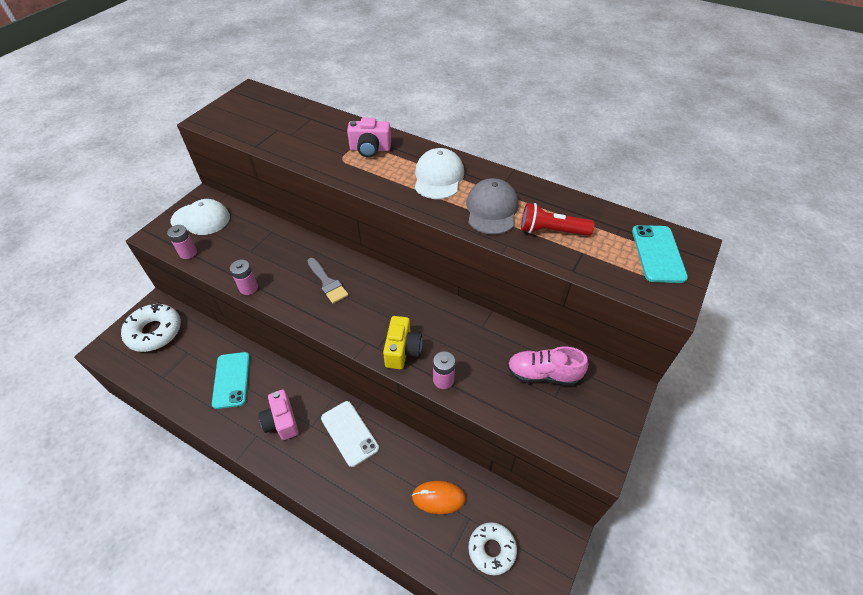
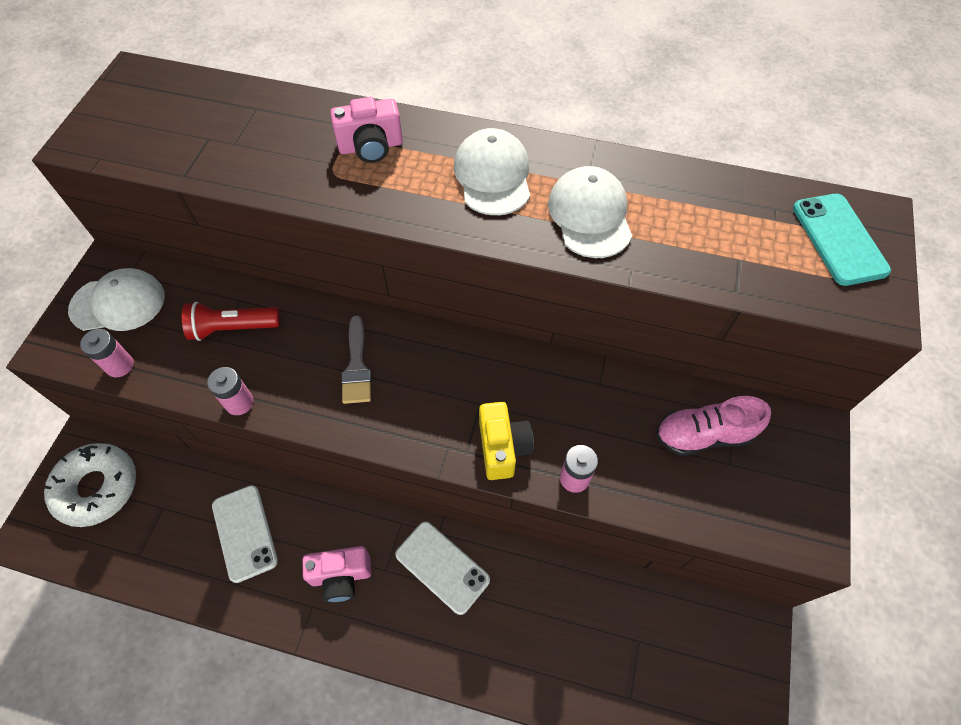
camera: 15 degrees left, 10 degrees up
(231, 380) = (244, 533): turquoise phone -> white phone
(281, 422) = (341, 576): pink camera -> pink camera turned 60 degrees counterclockwise
(327, 283) = (357, 366): grey brush -> grey brush turned 45 degrees clockwise
(438, 498) = (591, 625): orange mouse -> none
(492, 209) = (590, 215): grey cap -> white cap
(492, 549) = (680, 675): white donut -> none
(551, 231) = (685, 233): red flashlight -> red flashlight (232, 328)

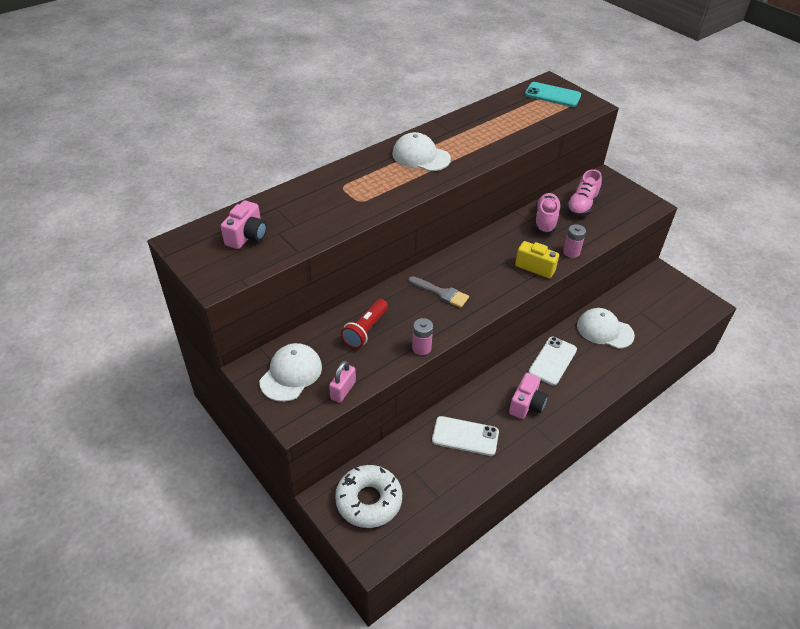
camera: 55 degrees left, 15 degrees down
(120, 365) = (343, 390): pink battery -> pink padlock
(371, 147) = (356, 182): pink camera -> pink camera (247, 236)
(442, 567) = (552, 361): white phone -> white phone turned 45 degrees counterclockwise
(590, 215) = (475, 143): white cap -> white cap (604, 330)
(619, 405) = (545, 220): none -> pink shoe

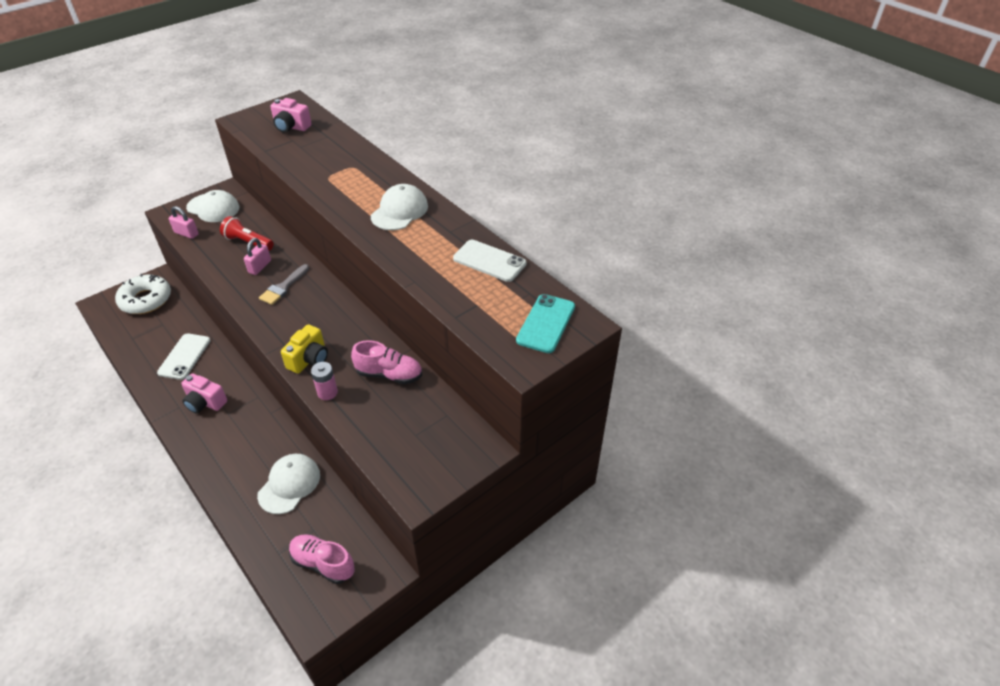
camera: 90 degrees right, 0 degrees up
(409, 315) = (260, 267): none -> pink padlock
(421, 348) = (216, 274): pink battery -> none
(552, 361) = (255, 429): white phone -> white phone (489, 261)
(582, 205) = (417, 414): pink shoe -> pink shoe (323, 563)

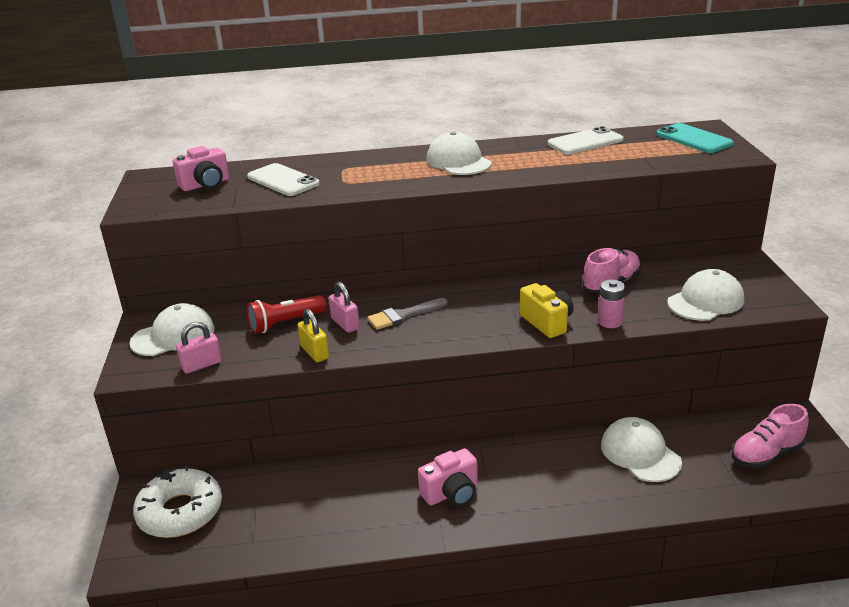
camera: 55 degrees left, 15 degrees down
(184, 356) = (345, 495): white phone -> white phone (283, 180)
(219, 269) = (315, 352): none -> yellow padlock
(283, 287) = (403, 315): grey brush -> grey brush turned 90 degrees clockwise
(391, 440) = (705, 301): none -> white cap

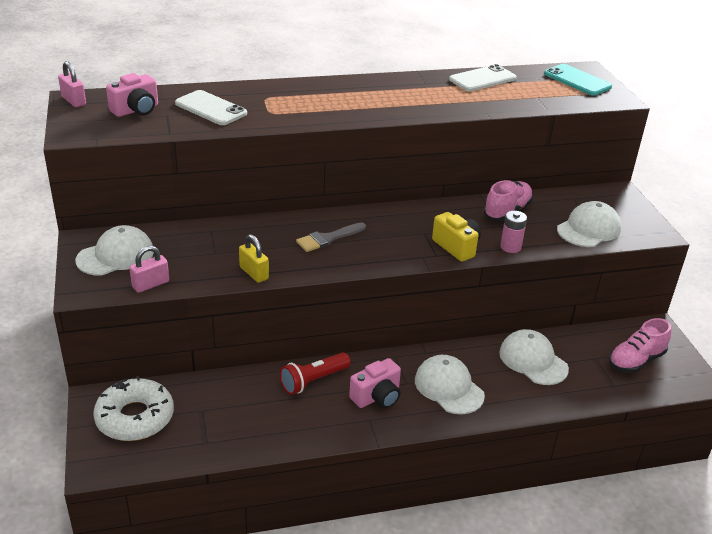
camera: 10 degrees left, 5 degrees up
(285, 323) = (220, 245): red flashlight -> red flashlight (313, 381)
(345, 324) = (276, 246): pink padlock -> pink padlock (73, 101)
(458, 161) = (371, 94): white cap -> white cap (449, 387)

